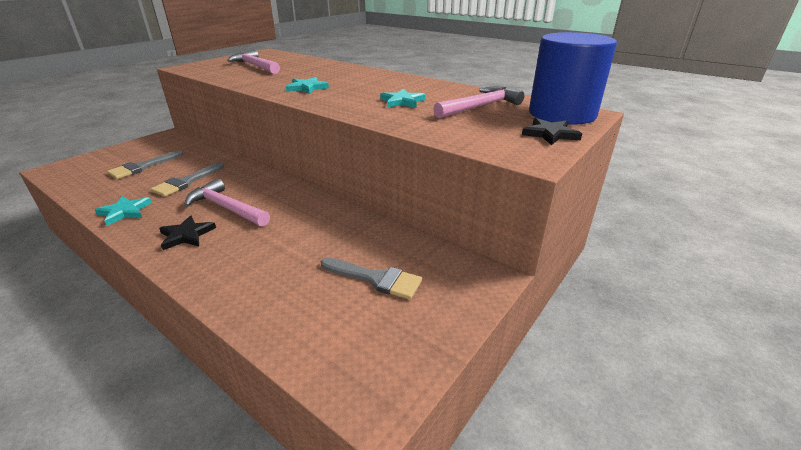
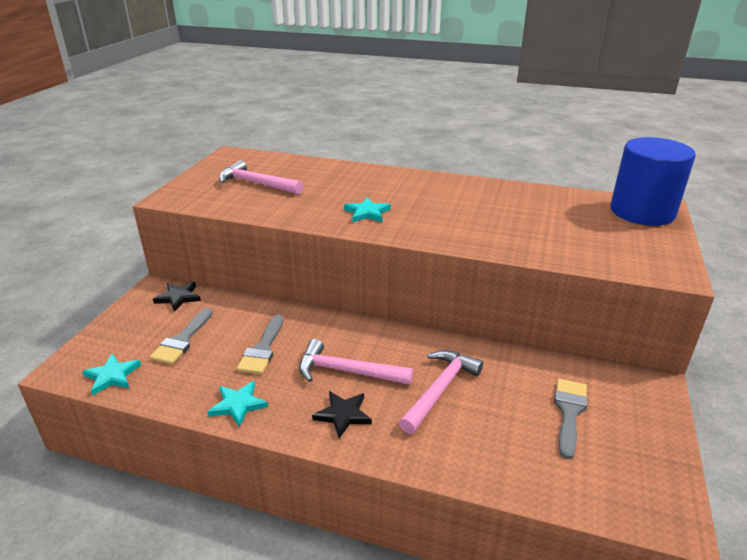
camera: 20 degrees left, 0 degrees up
(376, 279) = (569, 412): grey brush -> grey brush turned 75 degrees counterclockwise
(402, 101) = (488, 218): turquoise star -> turquoise star (112, 376)
(480, 106) = (566, 213): pink hammer -> pink hammer (440, 389)
(550, 134) = (658, 240): black star -> black star (178, 297)

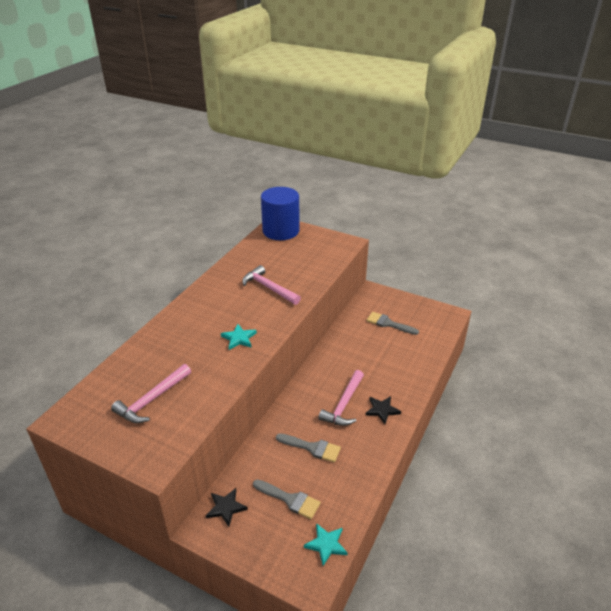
camera: 80 degrees left, 5 degrees up
(238, 405) = (368, 462): turquoise star -> none
(440, 389) = (366, 366): pink hammer -> pink hammer (269, 288)

